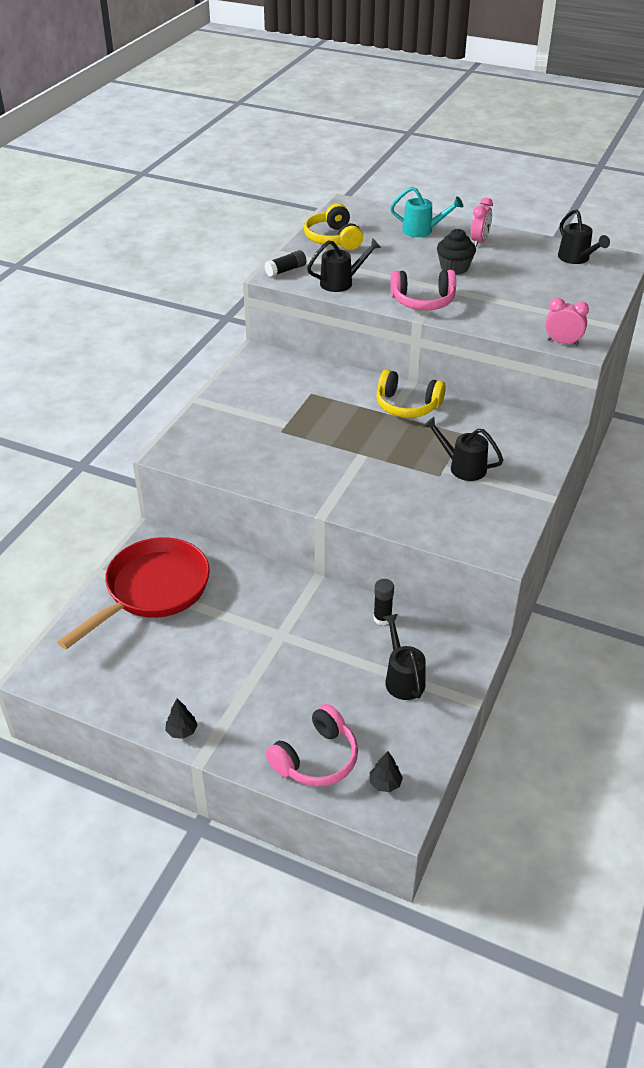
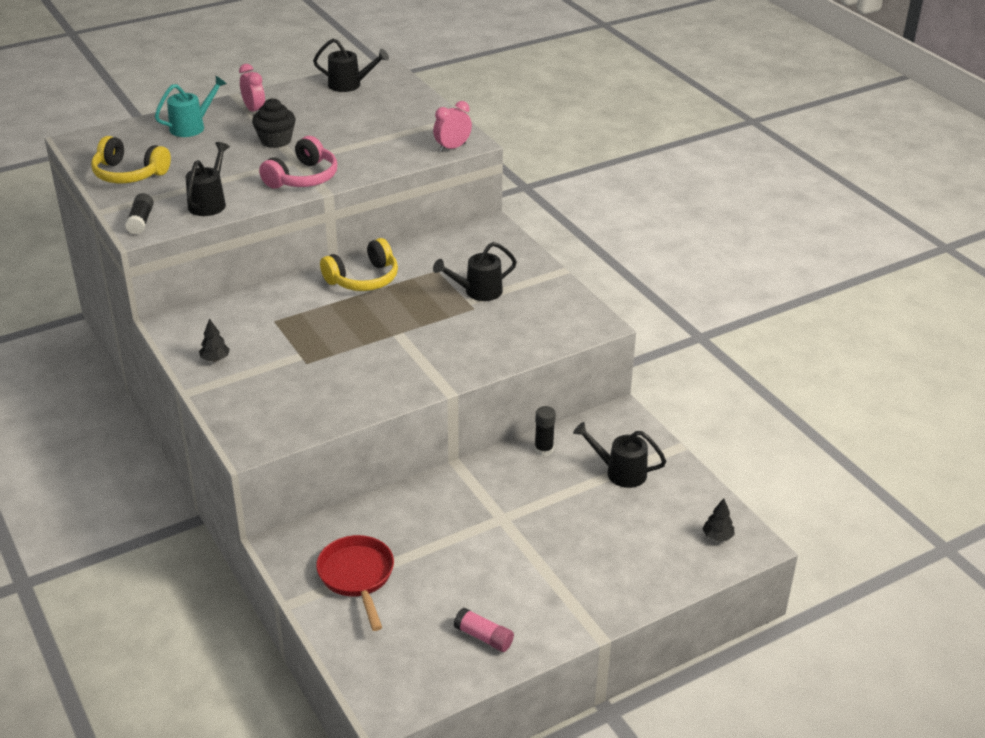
camera: 55 degrees left, 5 degrees down
(146, 690) = (483, 637): none -> pink glue stick
(152, 591) = (357, 577): red pan -> red pan, size x0.63
(182, 731) = (556, 634): black tree -> black tree (215, 359)
(316, 758) = (659, 563): pink headphones -> none

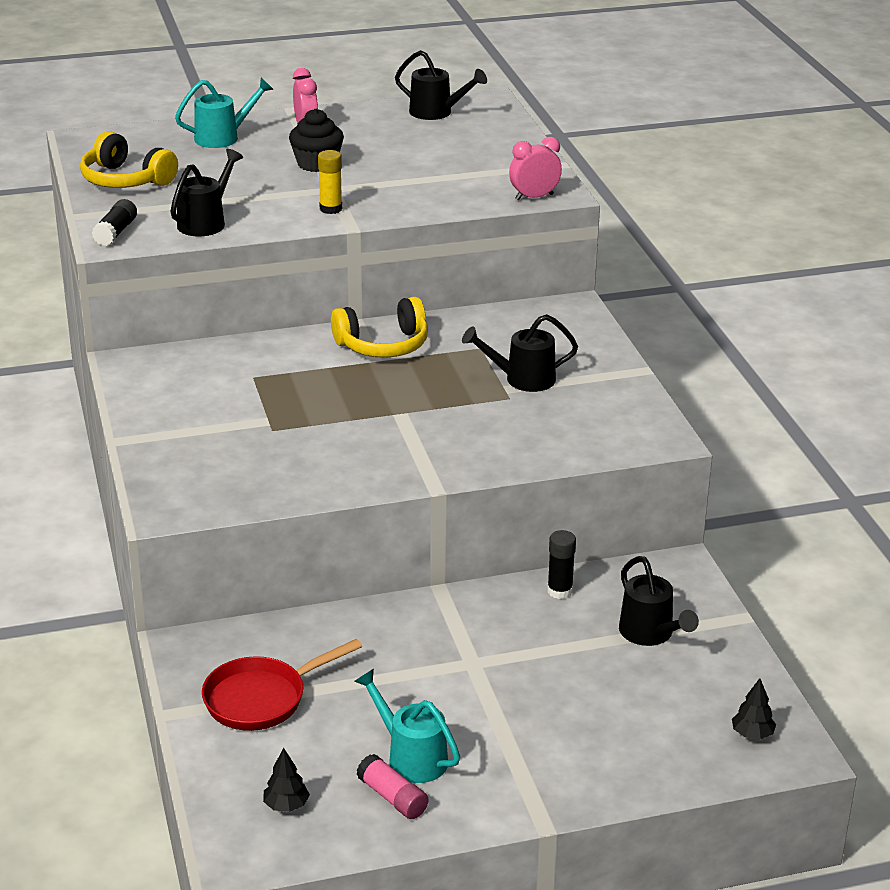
camera: 15 degrees right, 5 degrees down
(215, 359) = (164, 409): black tree -> black tree (286, 805)
(302, 178) = (331, 209): pink headphones -> yellow glue stick
(357, 577) = (262, 698): red pan -> red pan turned 120 degrees counterclockwise
(485, 602) = (411, 757): none -> turquoise watering can
(620, 472) = (650, 634): black watering can -> black watering can turned 150 degrees counterclockwise

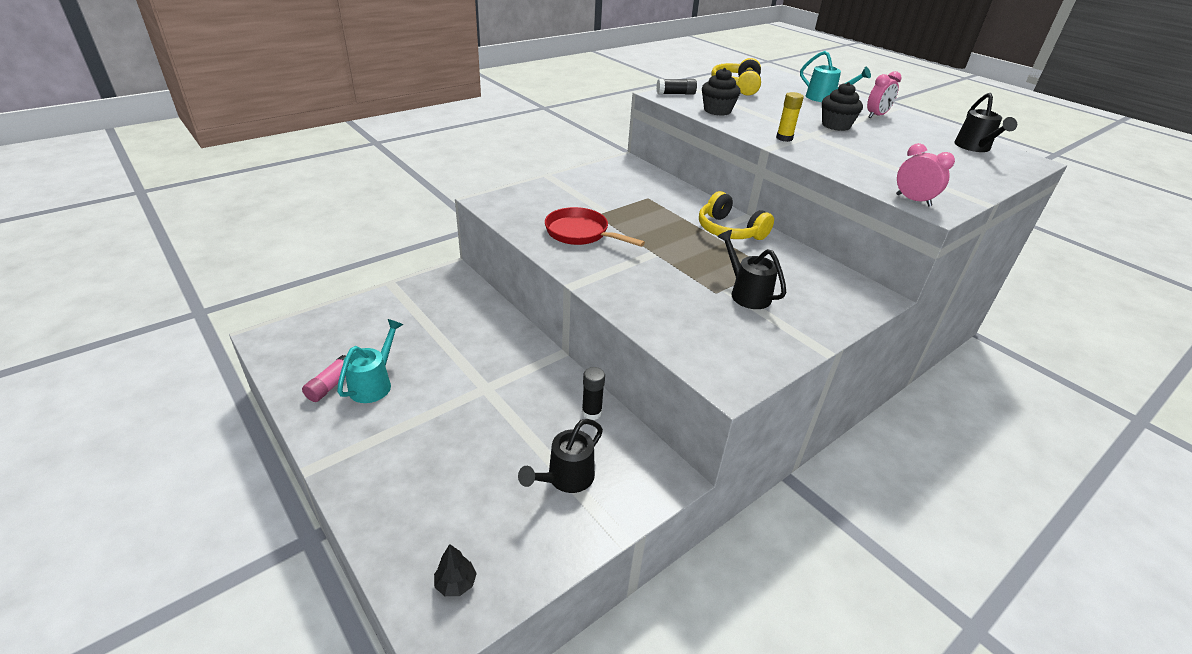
camera: 65 degrees right, 5 degrees up
(206, 222) = (717, 110): black watering can -> black cupcake
(262, 698) = (415, 311): red pan -> red pan (581, 233)
(286, 805) = (316, 344): black tree -> none

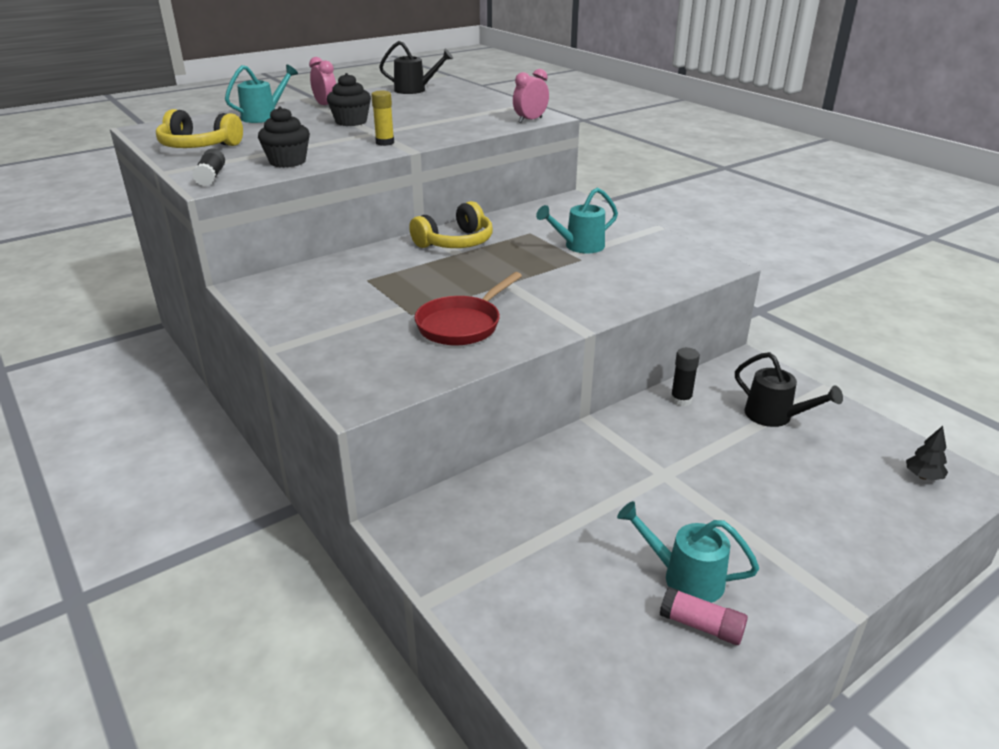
camera: 85 degrees left, 5 degrees down
(746, 293) = (579, 246): black watering can -> turquoise watering can

